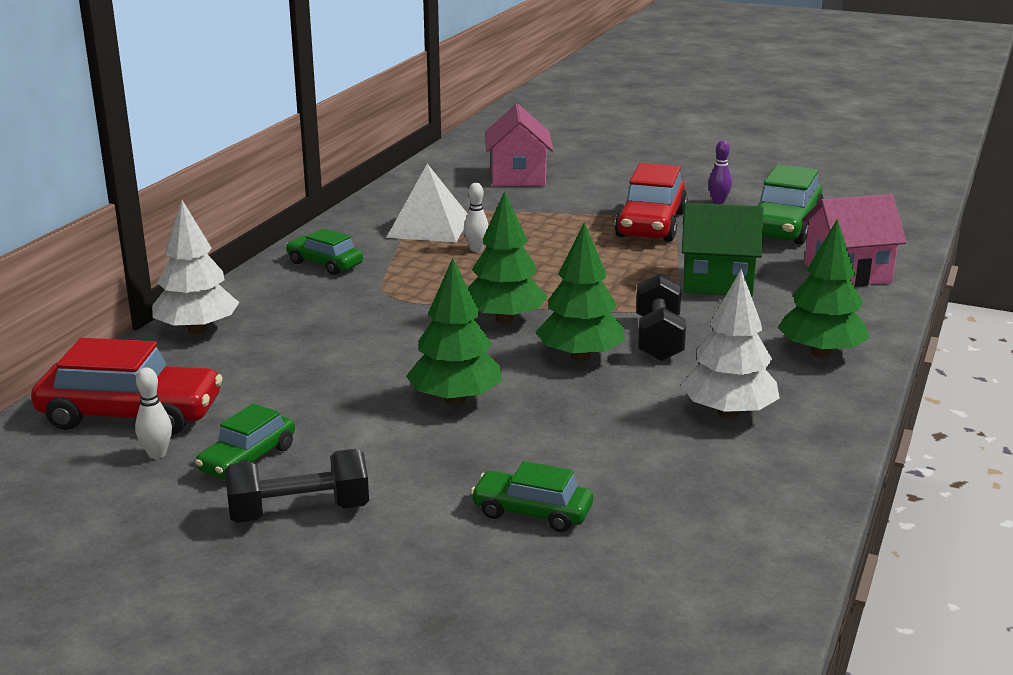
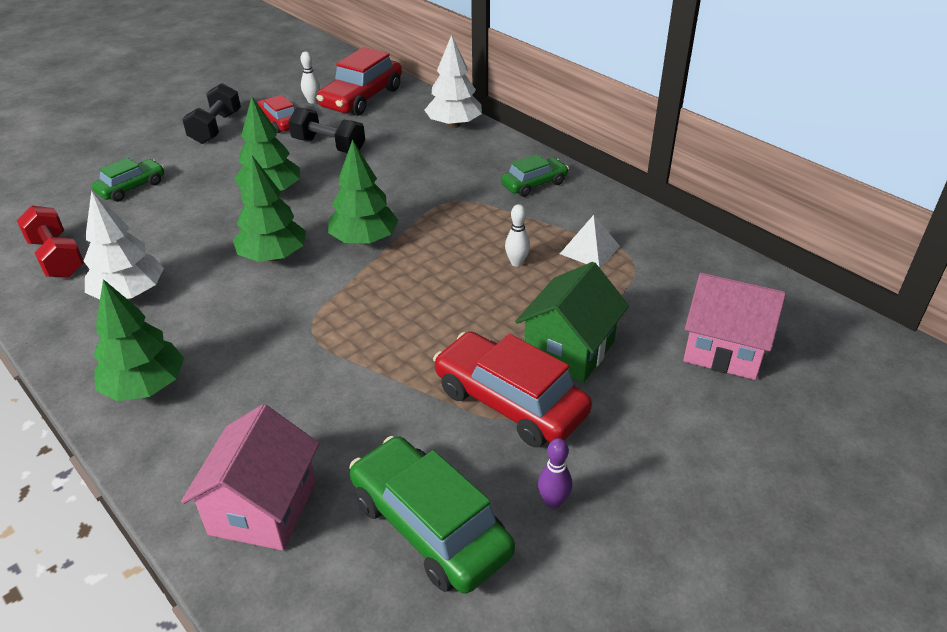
camera: 115 degrees right, 15 degrees up
(248, 459) = (280, 122): green car -> red car
(428, 227) = (589, 250): white pyramid -> white pyramid, size x0.64
(658, 339) = (260, 304): black dumbbell -> black dumbbell (328, 146)
(717, 282) = (330, 387): green house -> green house (569, 350)
(731, 493) = (57, 258): none -> red dumbbell

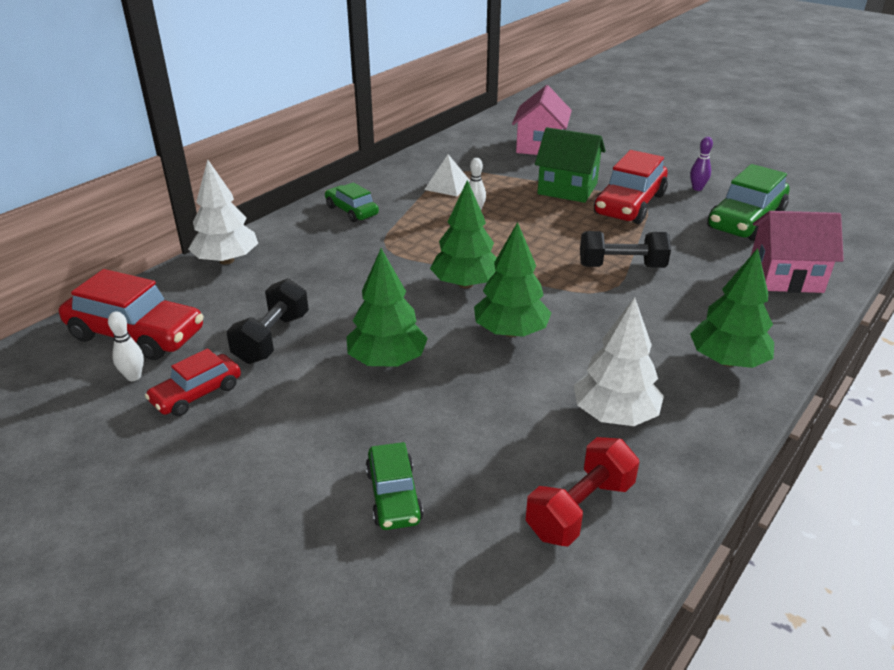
camera: 100 degrees left, 5 degrees down
(132, 187) = (393, 496): green car -> green car turned 135 degrees counterclockwise
(216, 128) = (207, 457): black dumbbell -> black dumbbell (621, 266)

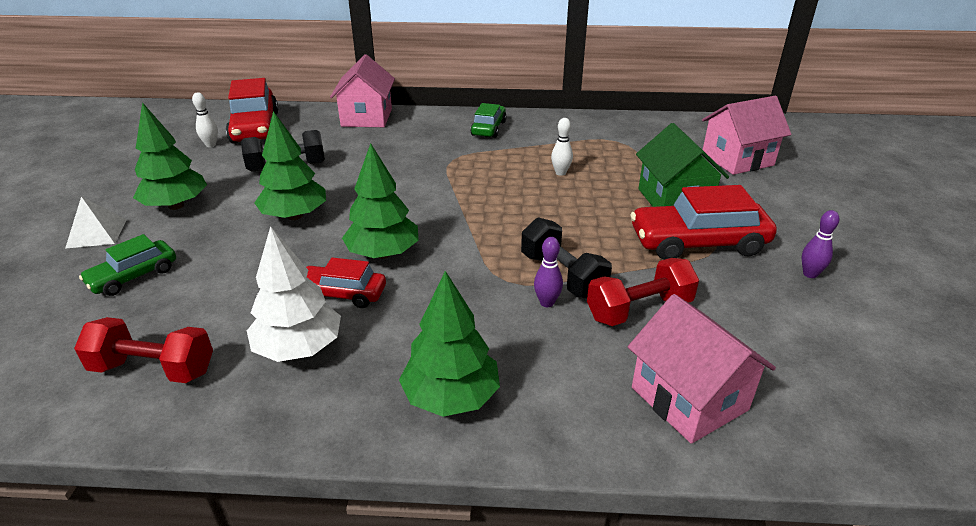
camera: 55 degrees right, 0 degrees up
(197, 394) = (206, 169): red car -> red car (342, 294)
(227, 260) = (367, 117): white tree -> pink house
(447, 185) = (587, 147): white pyramid -> white pyramid (96, 233)
(465, 284) = (435, 209): green tree -> green tree (176, 205)
(649, 285) = (547, 303): none -> purple bowling pin
(686, 255) = (639, 310): none -> red dumbbell
(745, 220) = (787, 330): green car -> none

